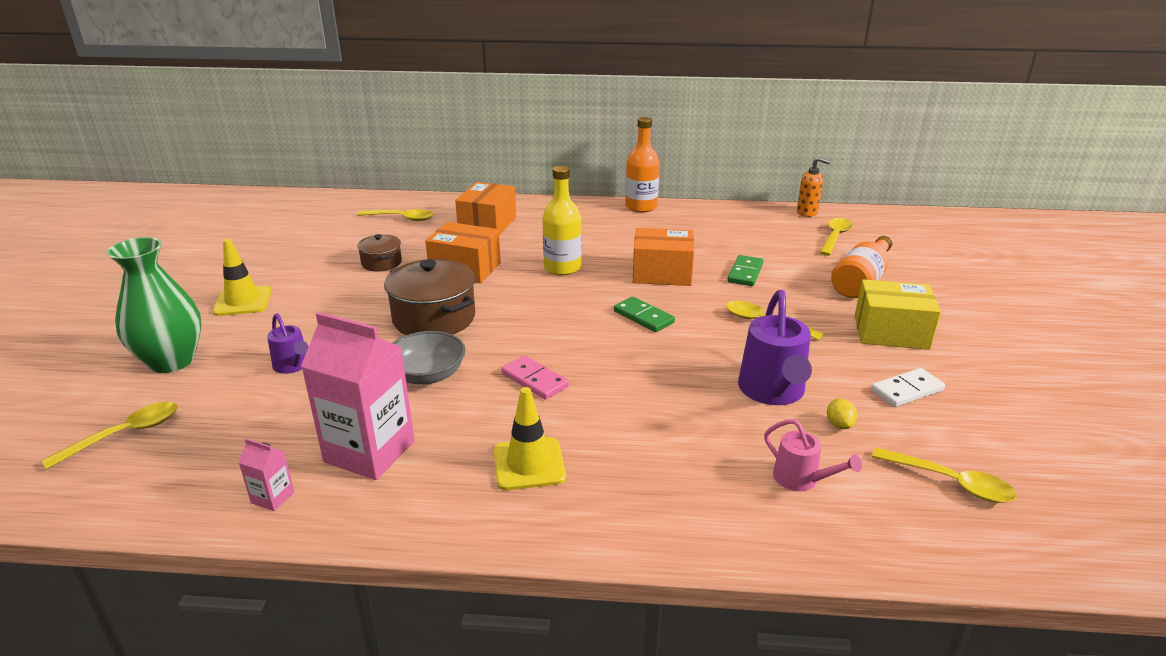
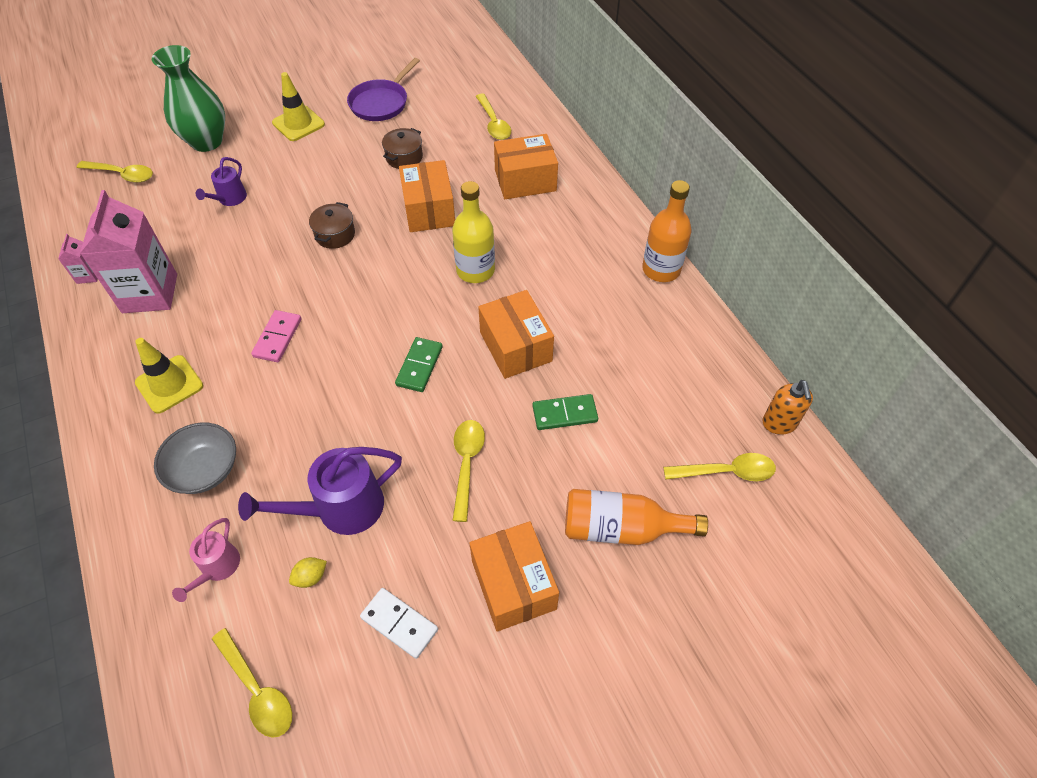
camera: 60 degrees right, 25 degrees up
(289, 255) = (381, 103): none -> purple pan
(427, 375) = (253, 273): grey bowl -> grey bowl (204, 469)
(434, 318) = (335, 234): brown pot -> brown pot, size x0.55
(891, 332) = (513, 584): yellow box -> orange box
(951, 482) = (257, 690): yellow spoon -> yellow spoon turned 45 degrees counterclockwise

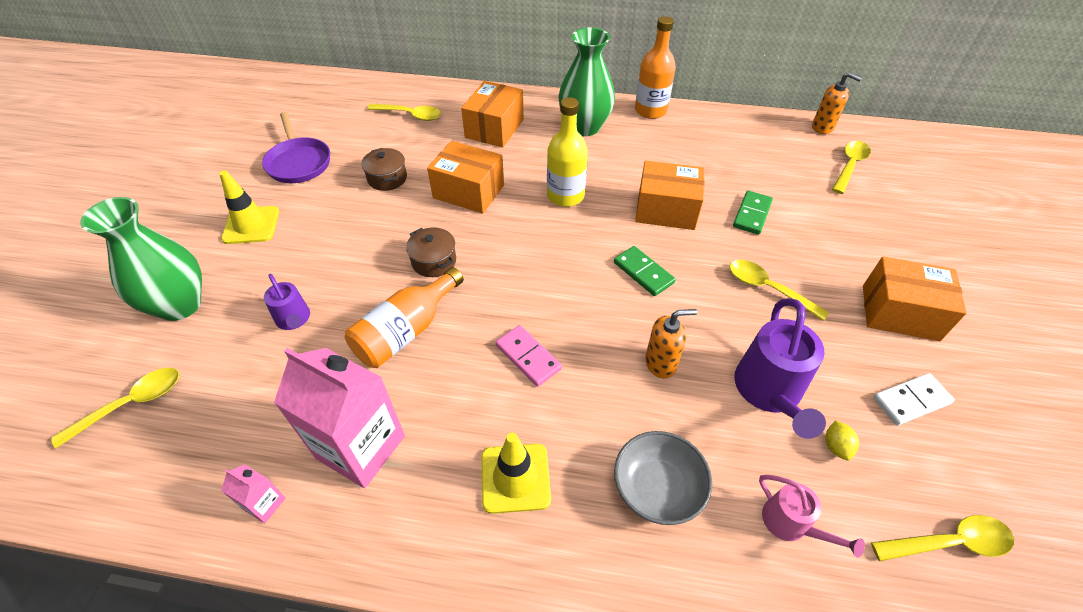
camera: 55 degrees left, 5 degrees down
(324, 421) = (660, 363): none -> orange soap dispenser
(585, 236) = (584, 127): none -> green vase
(621, 528) = (873, 234): orange bottle -> orange bottle (406, 331)

